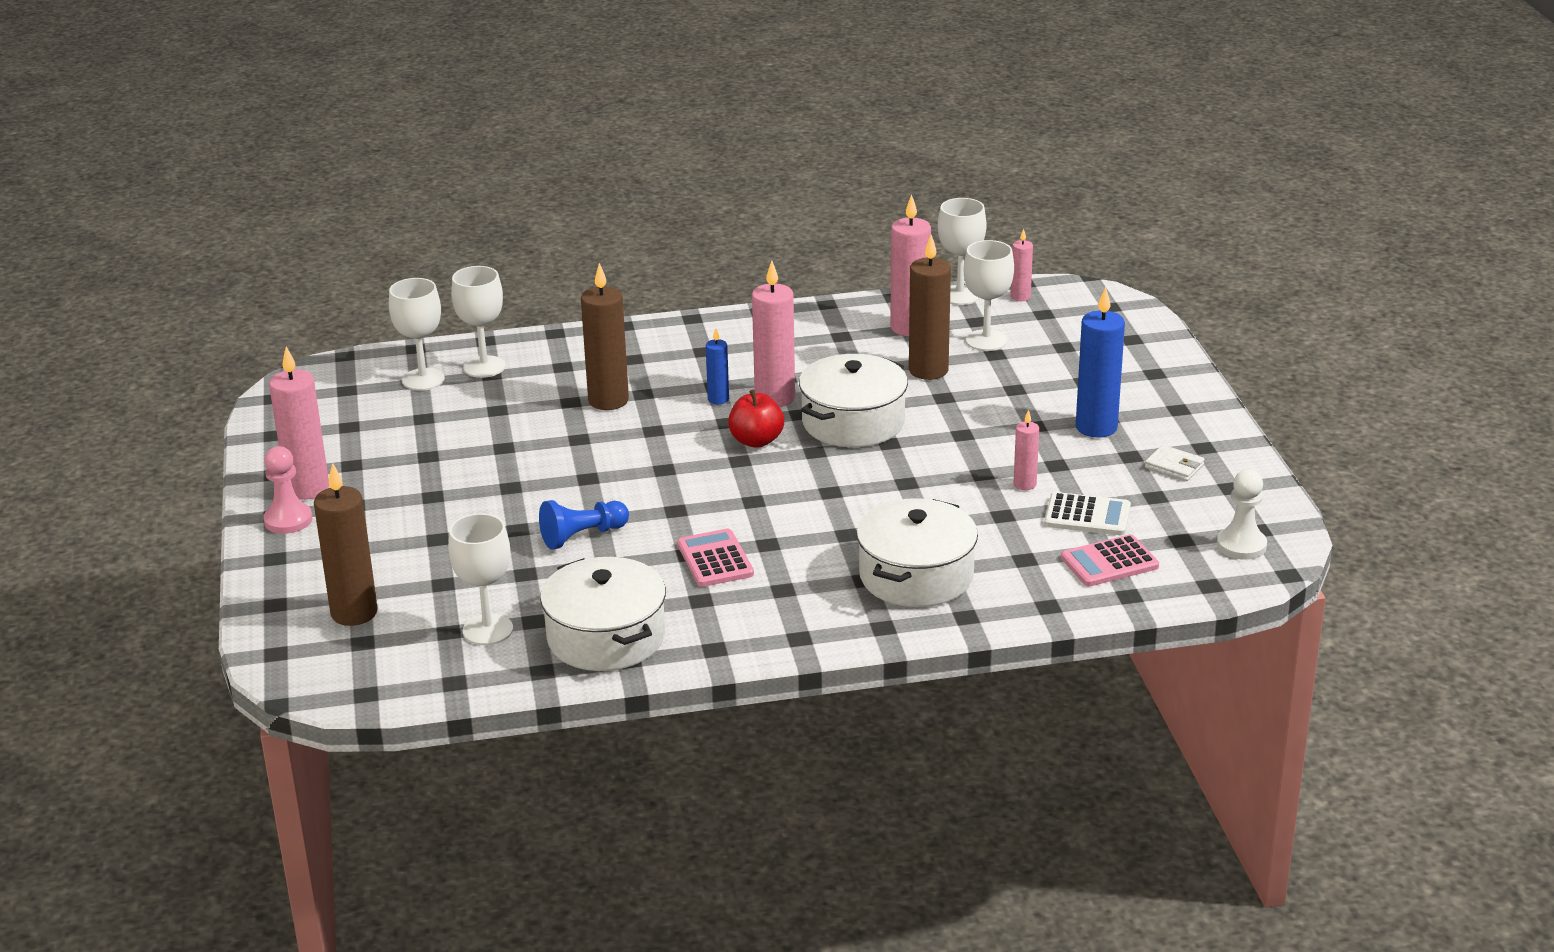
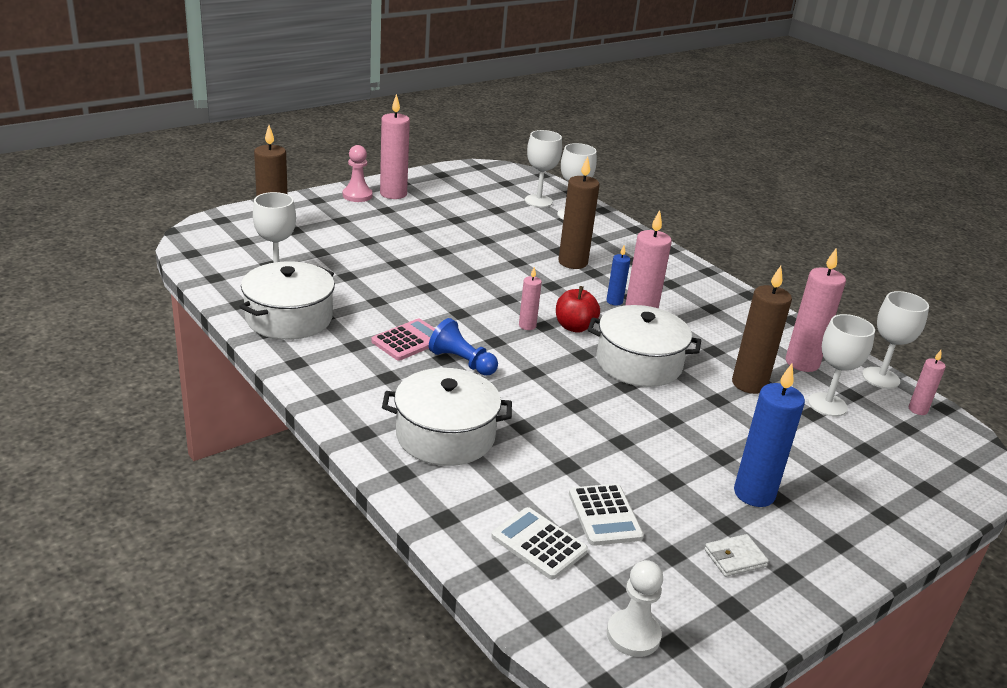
camera: 60 degrees right, 0 degrees up
(582, 536) = (403, 286): blue pawn -> blue pawn (462, 362)
(1025, 484) = (624, 468): pink candle -> pink candle (527, 326)
(1109, 562) = (539, 544): pink calculator -> white calculator
(1174, 466) = (735, 558): white wallet -> white wallet turned 60 degrees clockwise

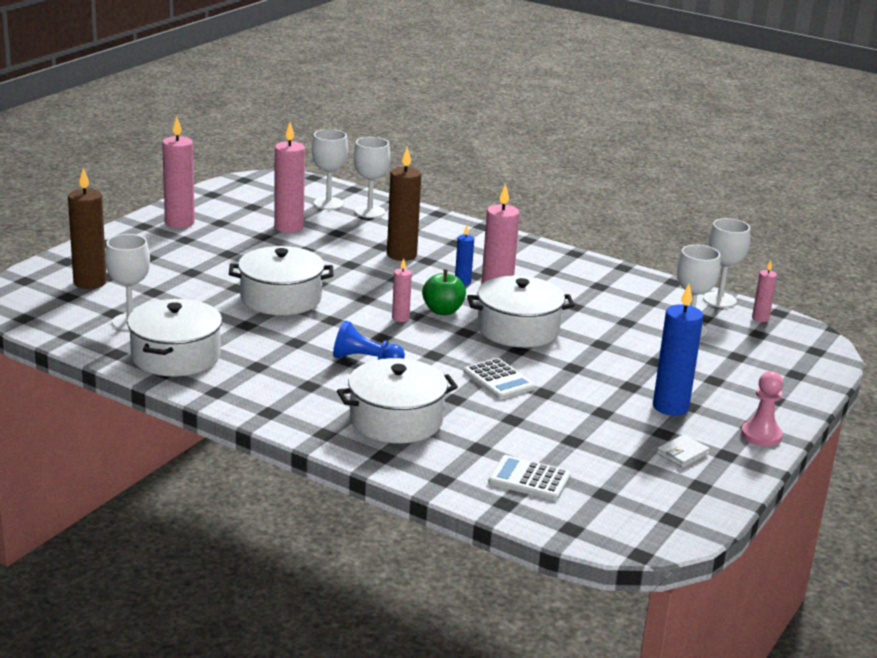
camera: 20 degrees left, 5 degrees down
(357, 195) = (144, 231): pink pawn -> pink pawn (761, 435)
(409, 340) = (304, 352): pink calculator -> none
(428, 281) = (281, 298): none -> white pot
(574, 327) = (443, 311): red apple -> green apple
(604, 515) = (566, 448): white calculator -> white calculator (498, 380)
(633, 635) = (640, 520): white pawn -> none
(749, 384) = (618, 327): brown candle -> none
(802, 363) = (651, 301): pink candle -> pink candle (289, 227)

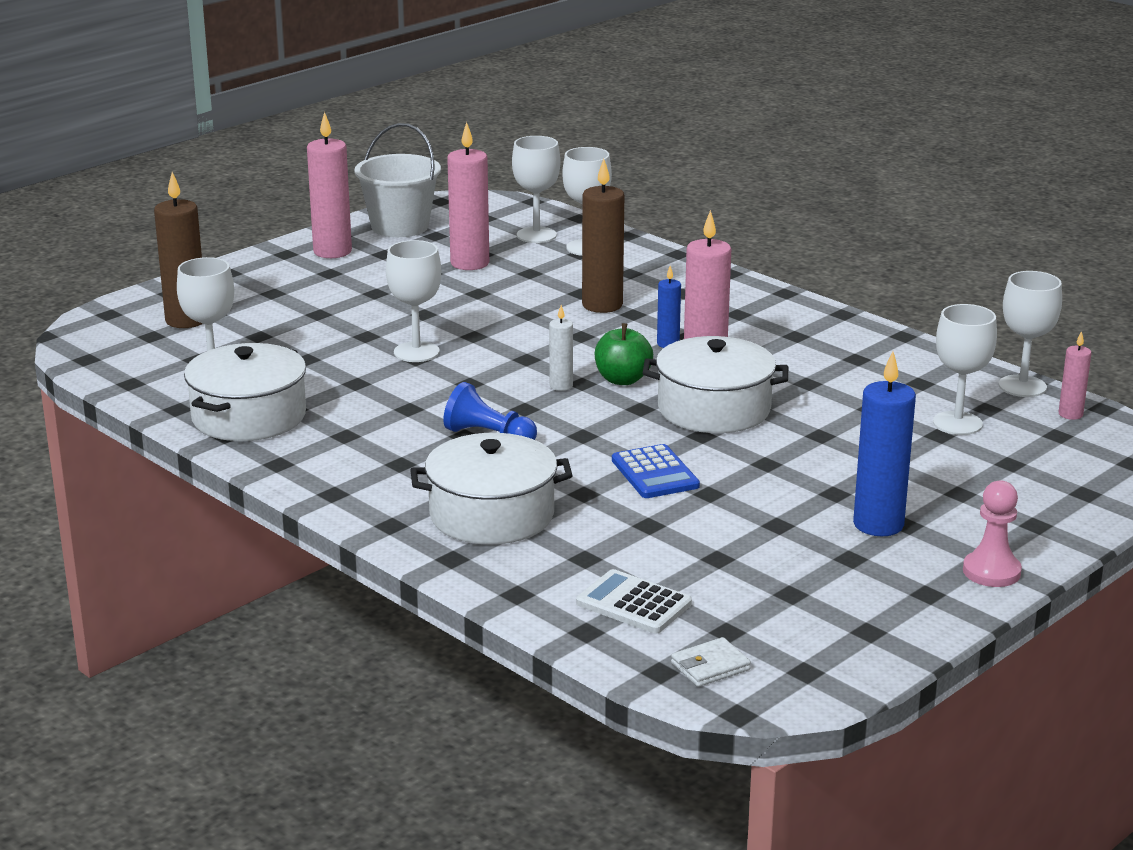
camera: 15 degrees right, 0 degrees up
(222, 201) = (400, 226): none -> white bucket
(281, 298) = (416, 352): white pot -> white goblet
(400, 318) = (561, 386): pink candle -> white candle
(498, 380) = (655, 473): white calculator -> blue calculator
(682, 454) = (864, 587): white wallet -> white wallet (710, 666)

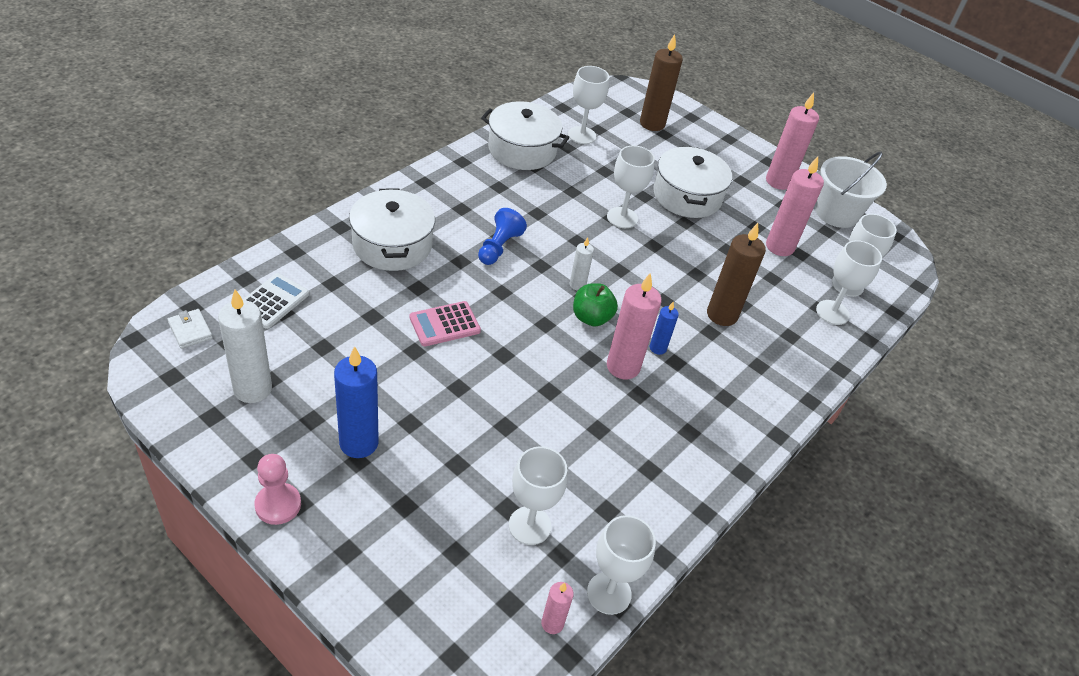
camera: 80 degrees right, 20 degrees up
(655, 473) = (444, 324): blue calculator -> pink calculator
(714, 409) = (546, 365): white pot -> white pot (687, 196)
(811, 605) = (252, 389): none -> white candle

